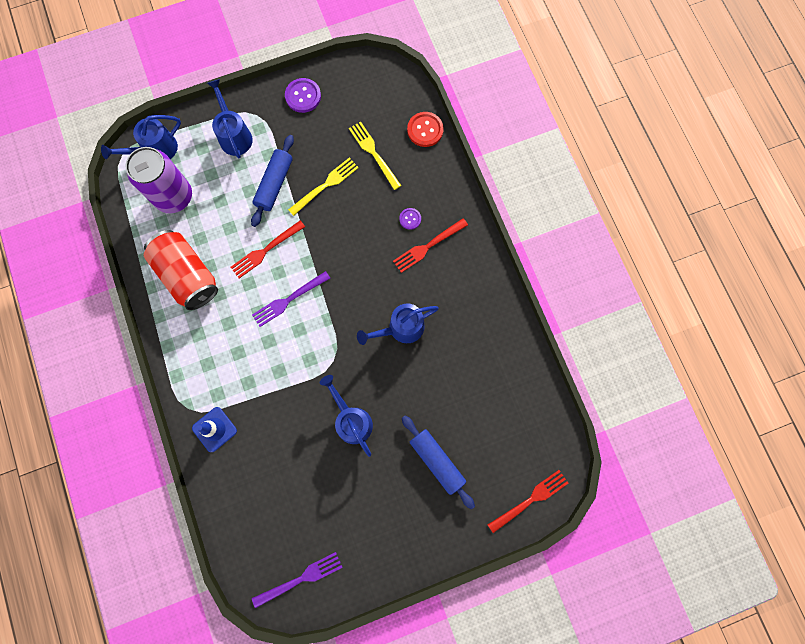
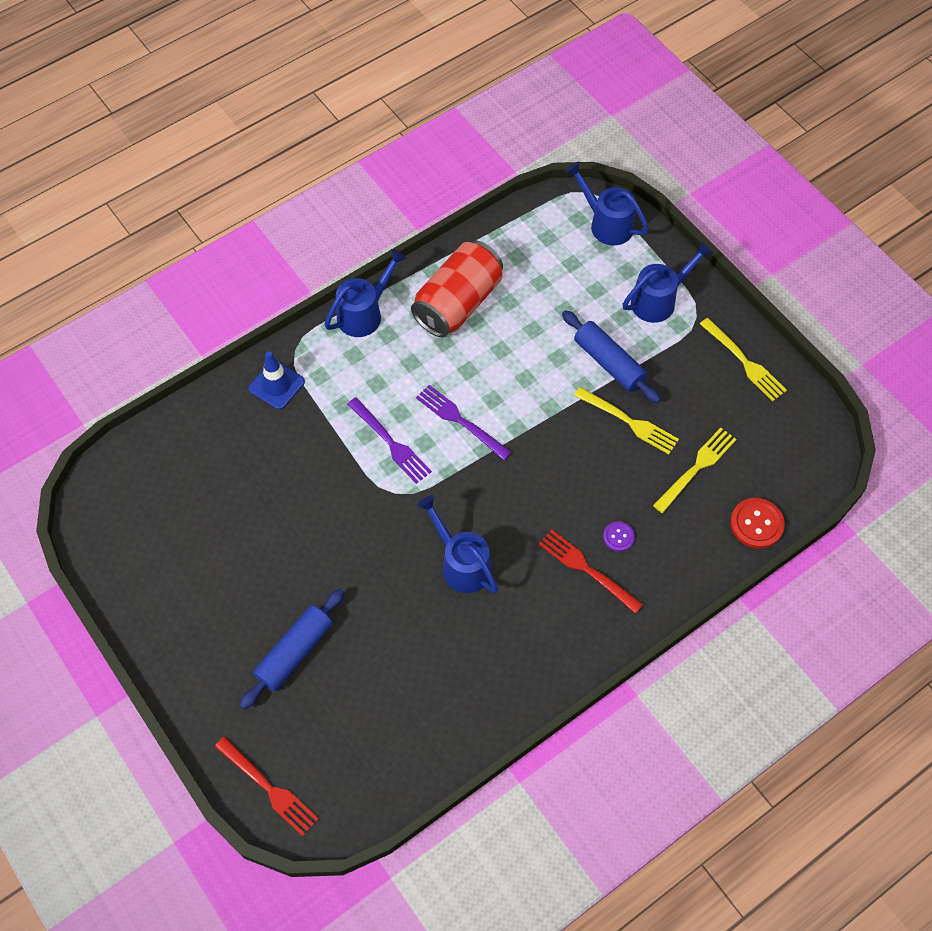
camera: 75 degrees right, 15 degrees down
(174, 196) = (553, 260): purple can -> none
(265, 250) = (516, 377): red fork -> none
(274, 184) = (609, 363): blue rolling pin -> blue rolling pin turned 45 degrees clockwise
(301, 578) = (117, 528): purple fork -> purple fork (391, 443)
(303, 96) = (744, 362): purple button -> yellow fork
(351, 419) = (324, 534): blue watering can -> blue watering can (365, 313)

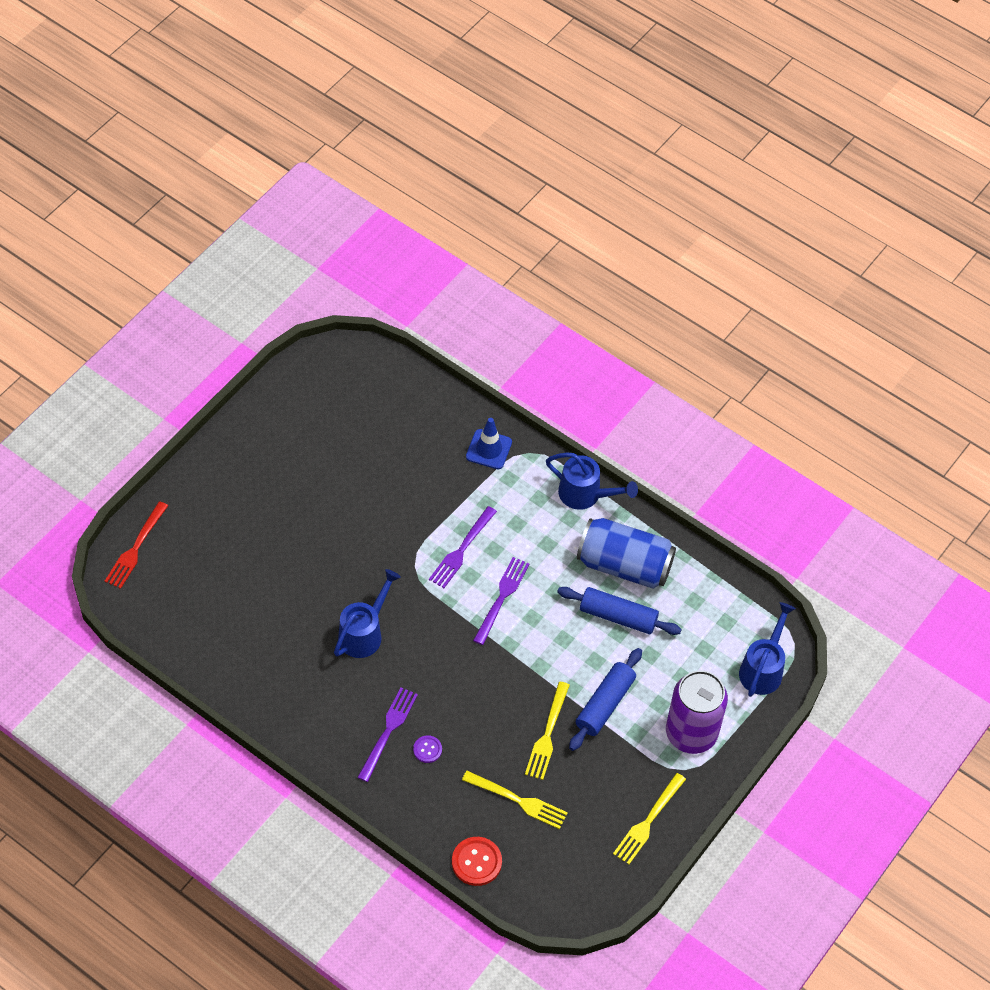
camera: 70 degrees right, 5 degrees down
(295, 652) = (250, 533): blue rolling pin -> blue rolling pin (618, 616)
(458, 303) = (624, 565): red can -> blue can
(586, 569) = (388, 730): red fork -> purple fork
(659, 300) = (691, 733): blue watering can -> purple can

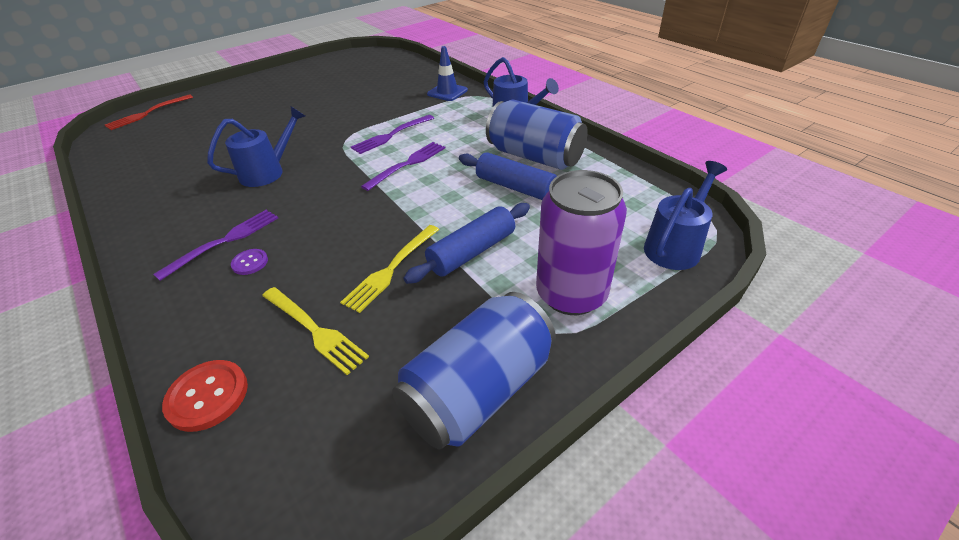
camera: 20 degrees right, 15 degrees down
(648, 822) = (478, 390): yellow fork -> blue can

